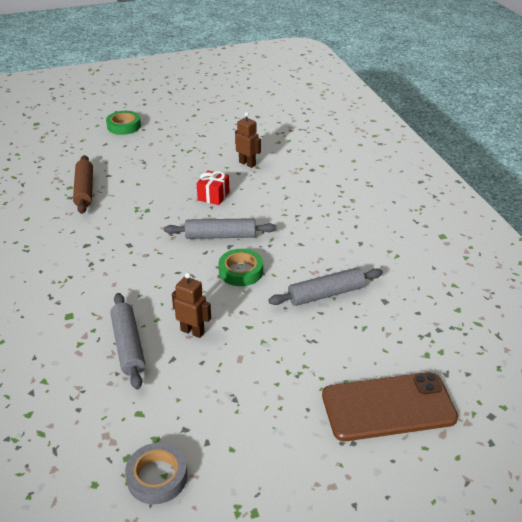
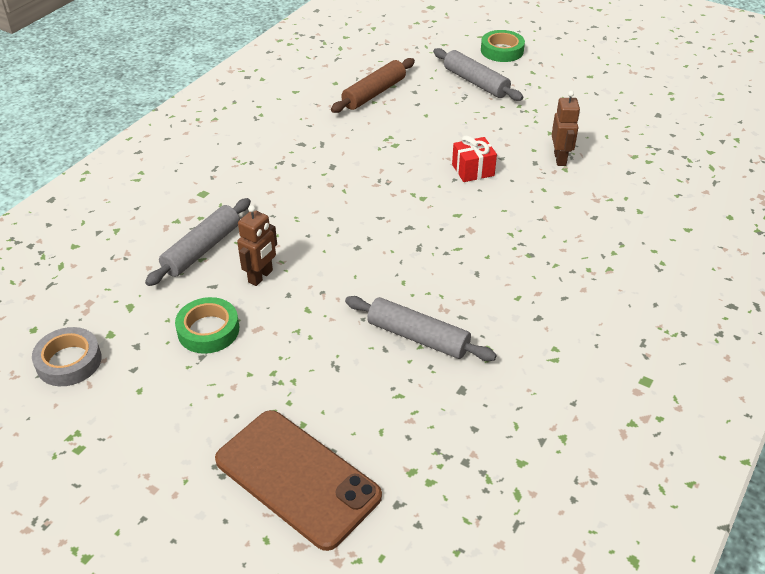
camera: 50 degrees right, 5 degrees up
(192, 331) = (261, 276): brown robot -> brown robot turned 45 degrees clockwise
(220, 236) = (416, 212): grey rolling pin -> grey rolling pin (475, 82)
(241, 271) = (380, 257): green tape -> green tape (208, 330)

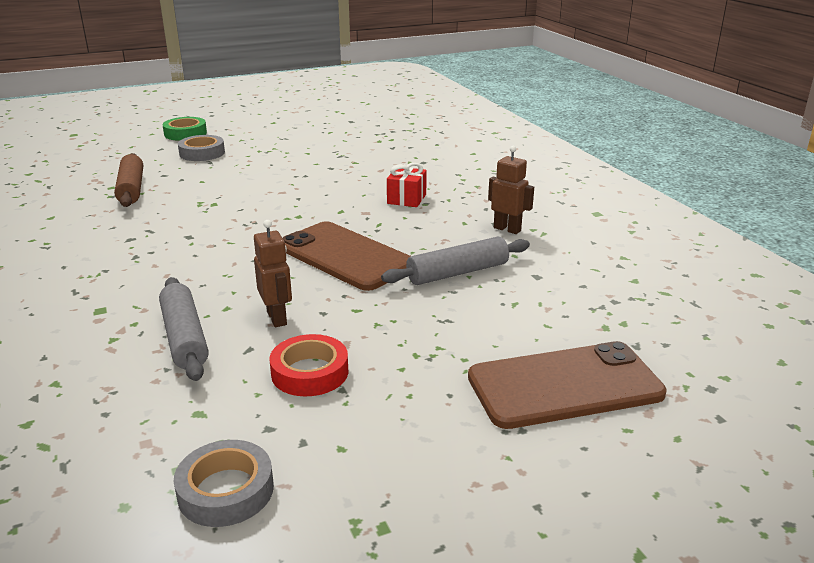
camera: 55 degrees left, 15 degrees down
(208, 330) = (310, 372): green tape -> red tape
(381, 260) = (345, 256): none -> brown phone
(473, 170) = (300, 188): red gift -> red gift (406, 199)
(475, 82) = (202, 153): grey rolling pin -> grey tape
(560, 159) = (342, 159): brown robot -> brown robot (507, 229)

